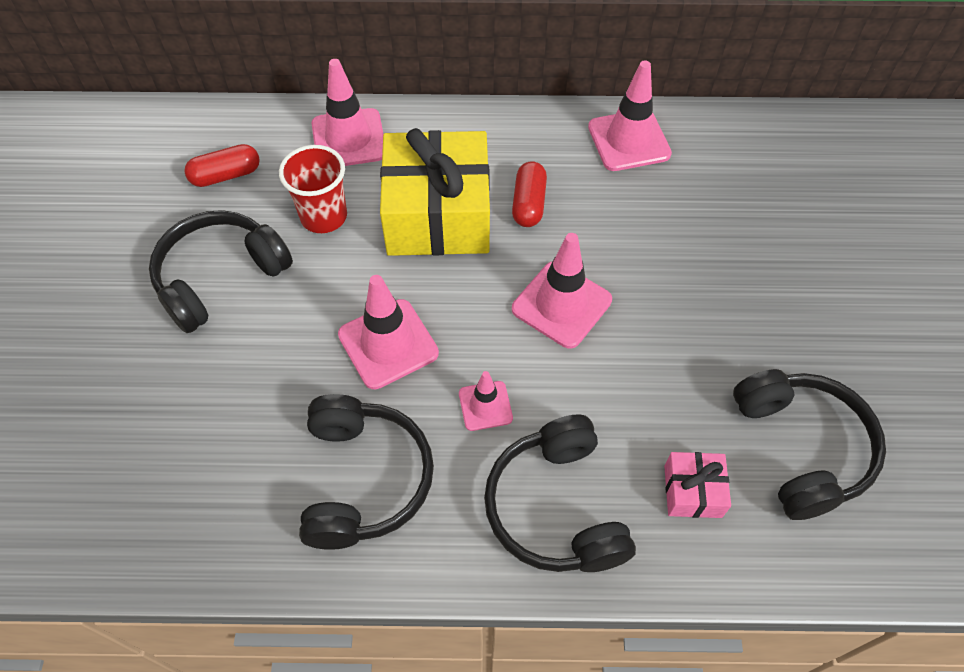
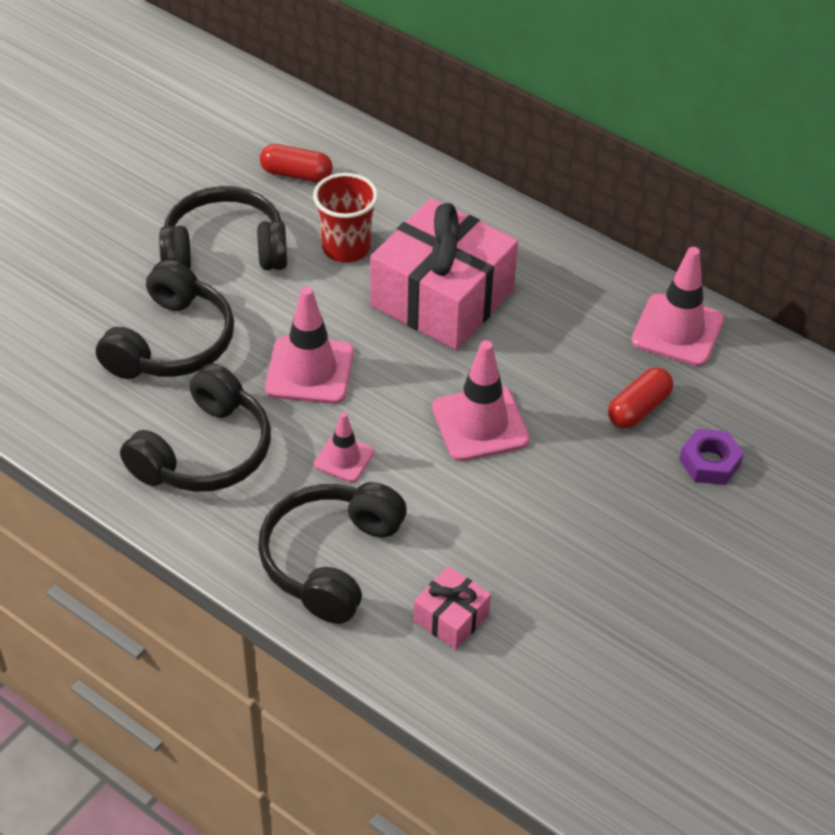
camera: 35 degrees right, 10 degrees down
(349, 139) = (423, 198): pink traffic cone -> none
(438, 214) = (442, 297): yellow gift -> pink gift
(528, 203) = (530, 331): red capsule -> red capsule (638, 409)
(745, 231) = (709, 462): none -> purple nut
(802, 448) = (578, 647): black headphones -> black headphones (172, 343)

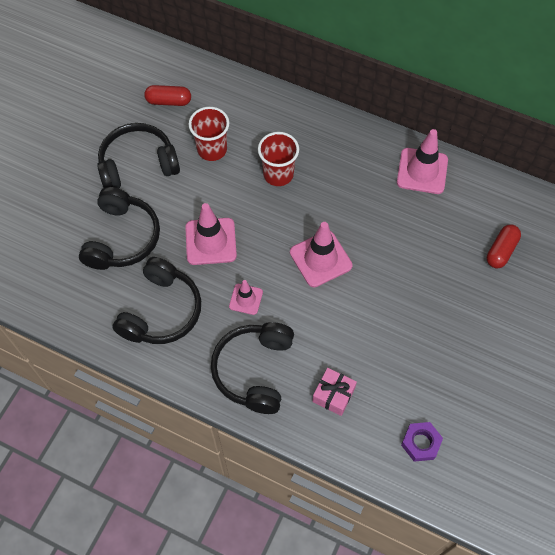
camera: 10 degrees left, 15 degrees up
(442, 297) = (278, 174): pink gift -> red cup
(638, 409) = (410, 230): red capsule -> red capsule (501, 251)
(709, 462) = (459, 259): purple nut -> purple nut (420, 443)

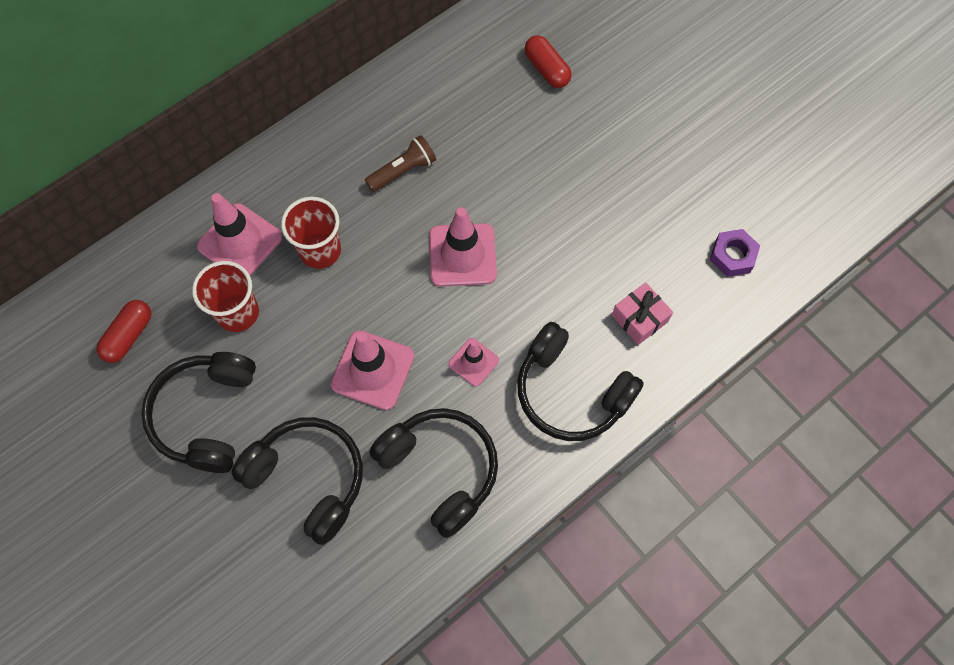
camera: 65 degrees left, 5 degrees up
(363, 195) = (403, 171): none -> brown flashlight
(422, 171) = (404, 95): pink traffic cone -> pink traffic cone (240, 242)

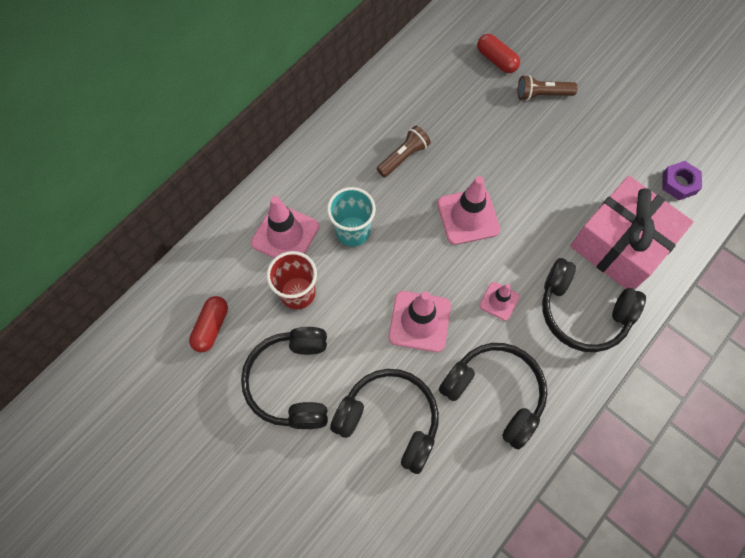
camera: 10 degrees left, 0 degrees up
(320, 250) = (352, 231): red cup -> turquoise cup
(592, 120) = (542, 94): none -> brown flashlight
(639, 318) = (620, 244): pink gift -> pink gift, size x2.24

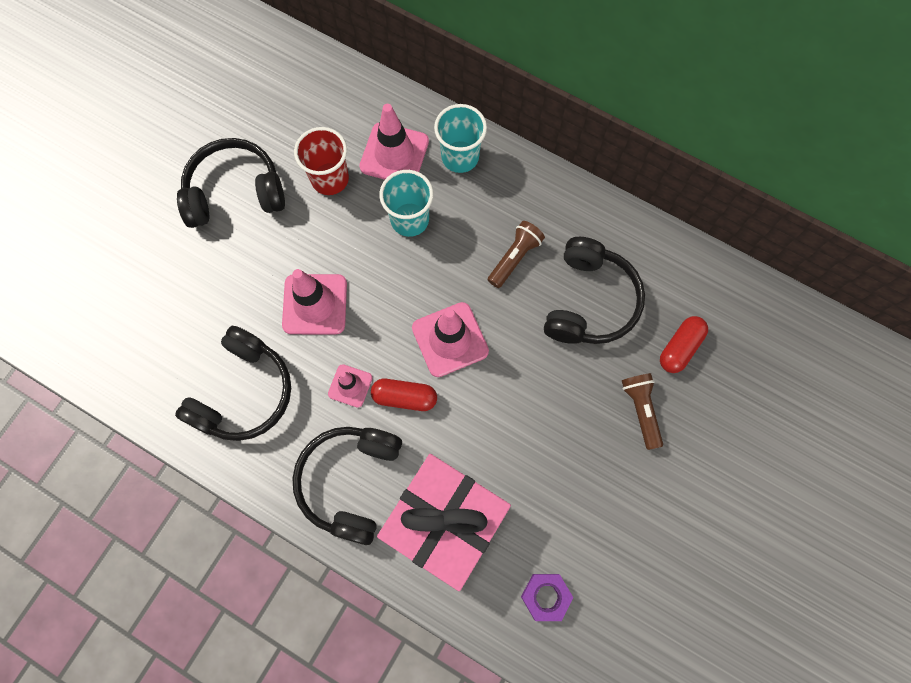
camera: 80 degrees right, 5 degrees up
(211, 327) = (282, 108): red capsule -> red capsule (404, 397)
(301, 182) = (460, 157): none -> turquoise cup
(389, 420) = (205, 290): black headphones -> black headphones (590, 301)
(403, 157) = (514, 258): brown flashlight -> brown flashlight turned 90 degrees counterclockwise

